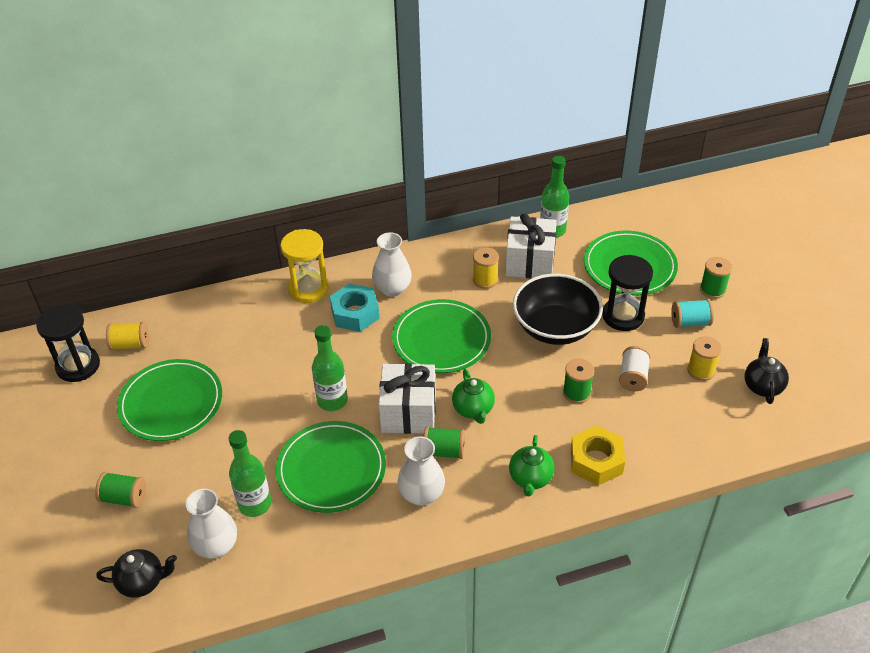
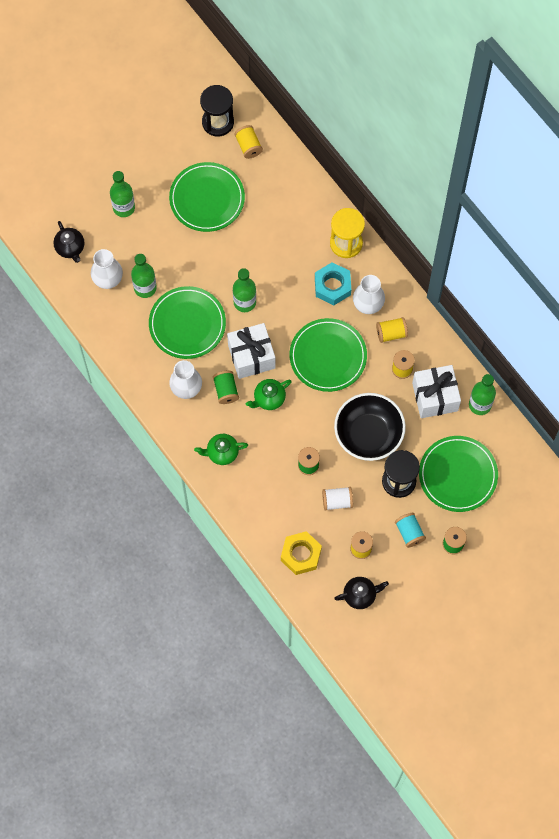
camera: 70 degrees right, 25 degrees up
(124, 498) = (124, 207): green spool -> green bottle
(438, 278) = (391, 333): none -> yellow spool
(596, 461) = (251, 492): yellow nut -> yellow nut (301, 555)

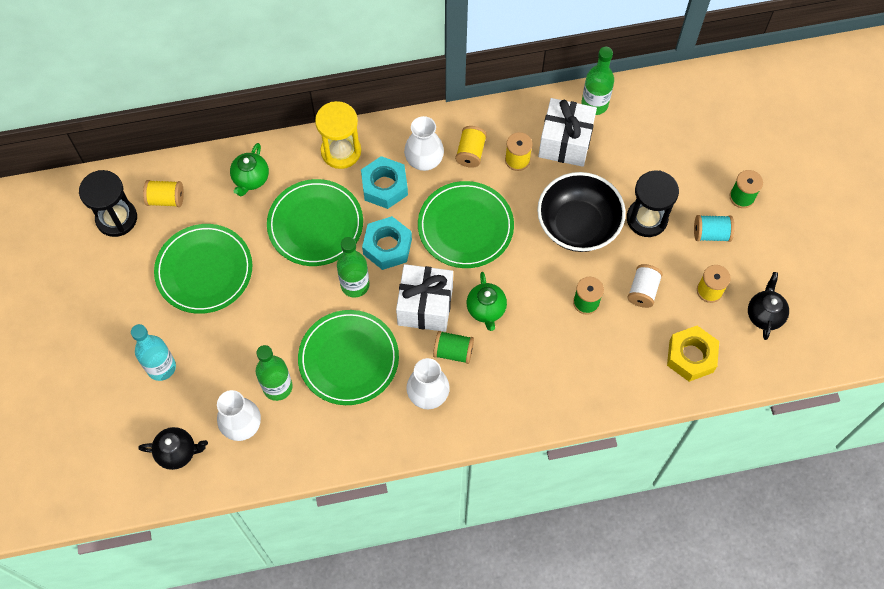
camera: 65 degrees left, 5 degrees down
(124, 207) = (161, 367): green bottle -> turquoise bottle
(222, 453) = (528, 389): green teapot -> green teapot (251, 179)
(285, 310) = (387, 247): none -> turquoise nut
(458, 475) = (665, 159): green plate -> green plate (315, 224)

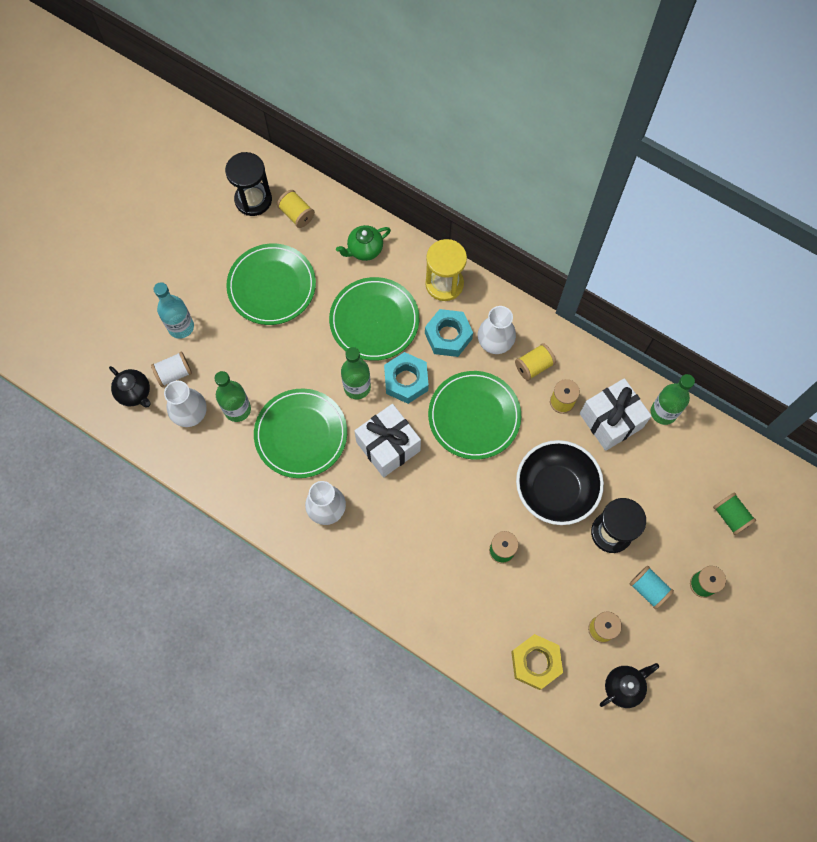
camera: 45 degrees right, 5 degrees up
(453, 351) = (374, 496): green spool -> green spool (730, 516)
(486, 310) = (426, 488): green teapot -> none
(643, 291) = (551, 582): white spool -> white spool (174, 373)

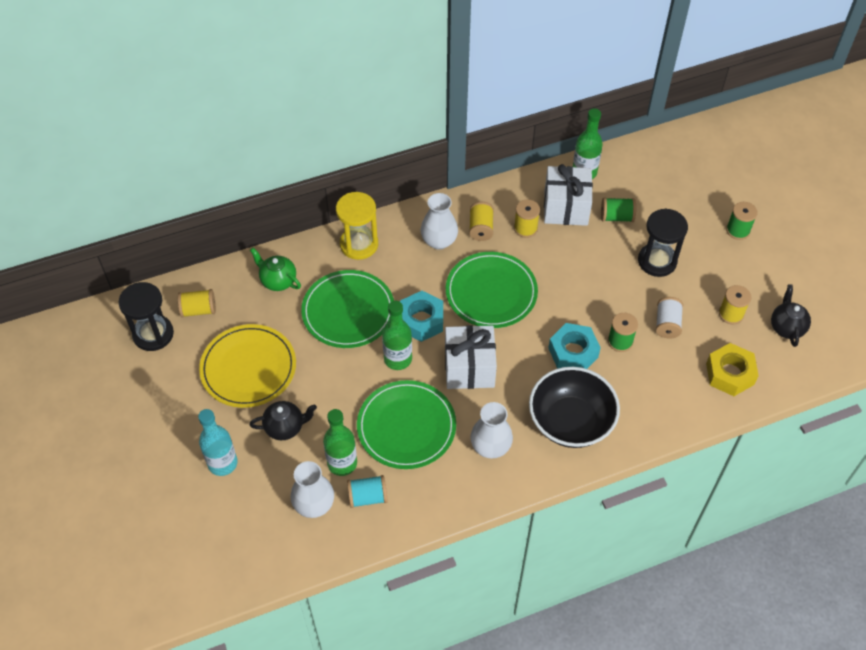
camera: 55 degrees left, 15 degrees down
(135, 393) = (254, 541): black teapot -> black teapot (285, 427)
(174, 373) = (263, 495): white spool -> white spool (667, 324)
(271, 286) = (248, 368): green plate -> yellow plate
(364, 250) = (278, 281): green teapot -> green teapot turned 120 degrees clockwise
(448, 336) = (407, 268): turquoise nut -> turquoise nut (573, 352)
(555, 490) = (595, 276): black bowl -> black bowl (570, 421)
(648, 589) = (718, 265): turquoise spool -> turquoise spool (367, 497)
(730, 516) = (696, 182): green spool -> green spool (616, 217)

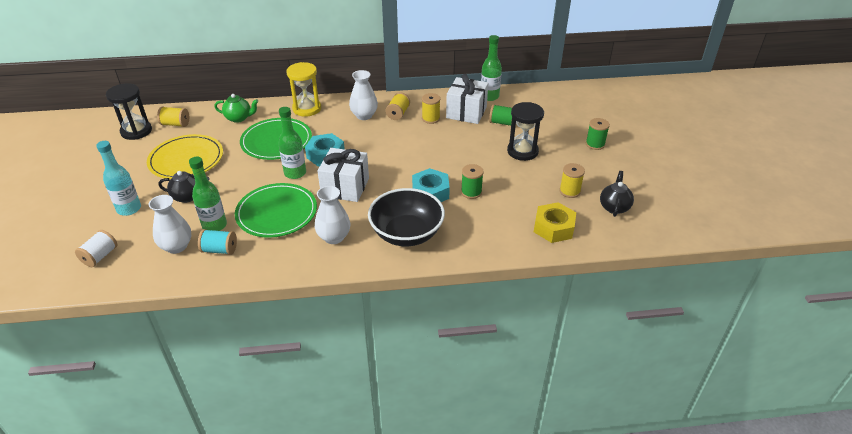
camera: 15 degrees right, 15 degrees down
(278, 281) = (239, 118): green teapot -> green teapot turned 135 degrees clockwise
(491, 292) = (386, 148): green plate -> none
(667, 324) = (514, 188): white spool -> white spool (100, 256)

